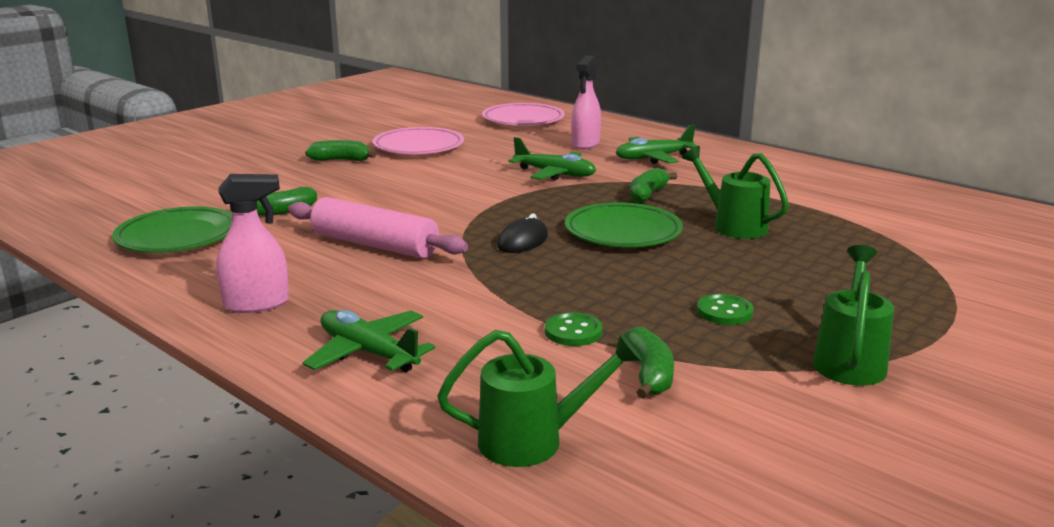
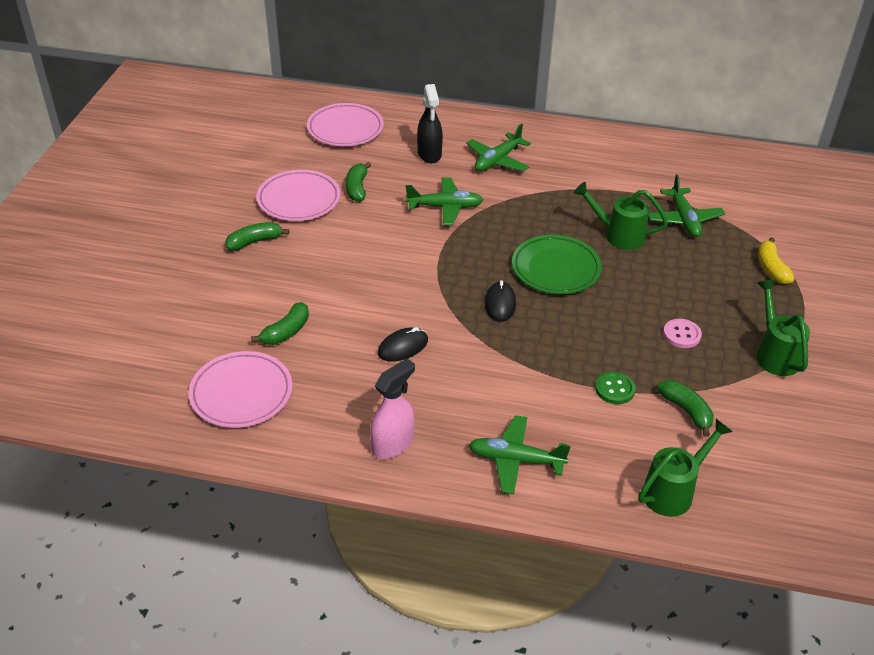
camera: 30 degrees left, 20 degrees up
(177, 237) = (241, 393): green plate -> pink plate
(374, 245) = (403, 347): pink rolling pin -> black mouse
(585, 144) = (429, 154): pink spray bottle -> black spray bottle
(647, 194) = (534, 214): green banana -> green banana (357, 188)
(724, 312) = (681, 334): green button -> pink button
(837, 231) = (684, 219): none -> green plane
(926, 289) = (771, 268): none -> yellow banana

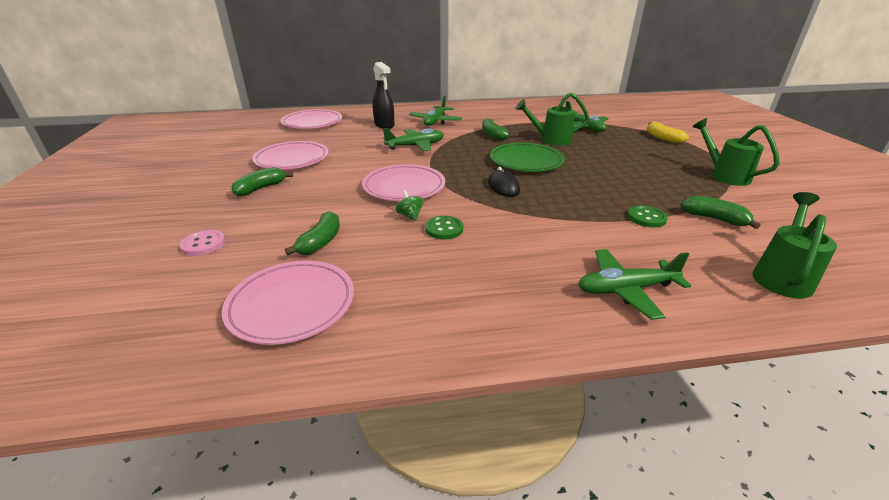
camera: 20 degrees left, 10 degrees down
(357, 188) = (339, 147): green banana -> green banana (492, 135)
(380, 320) = (410, 215): none -> green spinning top
(393, 444) = (494, 309): pink spray bottle -> none
(395, 277) = (404, 187): none -> pink plate
(403, 347) = (444, 229): black mouse -> green button
(681, 334) = (652, 178): pink button -> pink button (203, 244)

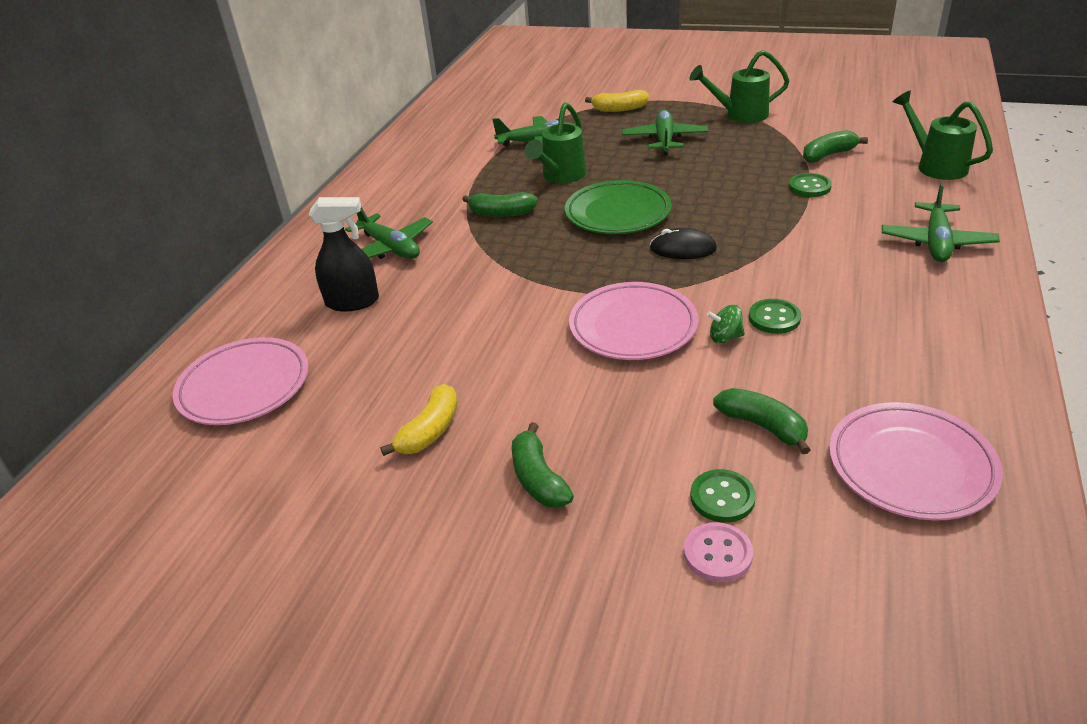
camera: 60 degrees left, 5 degrees up
(250, 238) = (722, 498): none -> green button
(292, 159) = (430, 431): pink plate -> yellow banana
(415, 146) = (483, 288): green plane -> green plane (664, 140)

